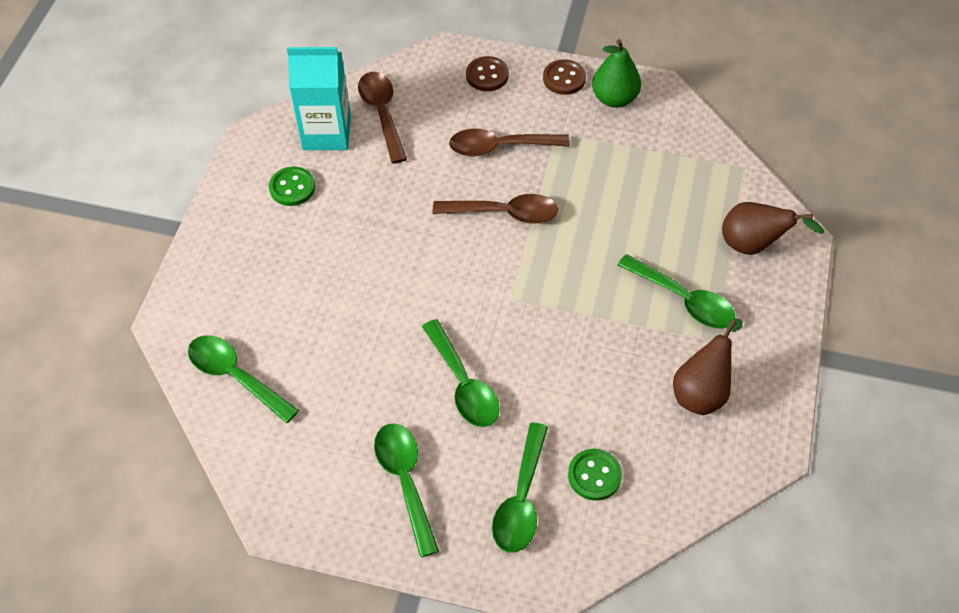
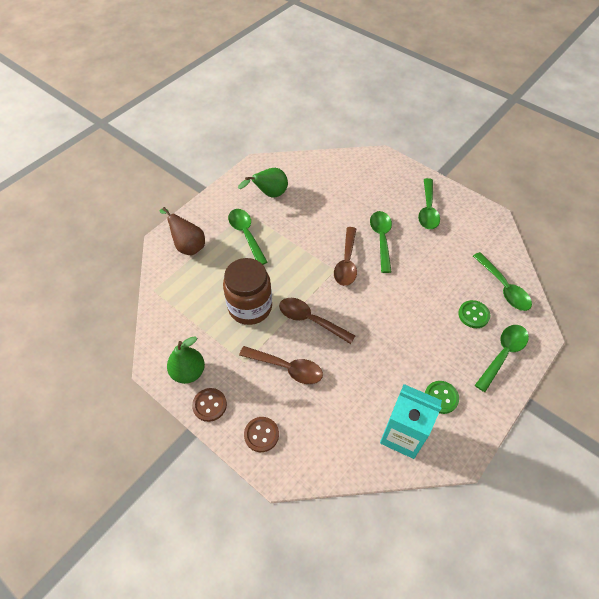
camera: 155 degrees left, 0 degrees up
(382, 114) = (355, 434): brown spoon -> brown spoon (346, 262)
(521, 499) = (377, 185): green spoon -> green spoon (503, 354)
(594, 475) = (340, 182): green button -> green button (473, 315)
(596, 197) = (250, 307): none -> brown jar
(702, 391) = (269, 194): brown pear -> green pear

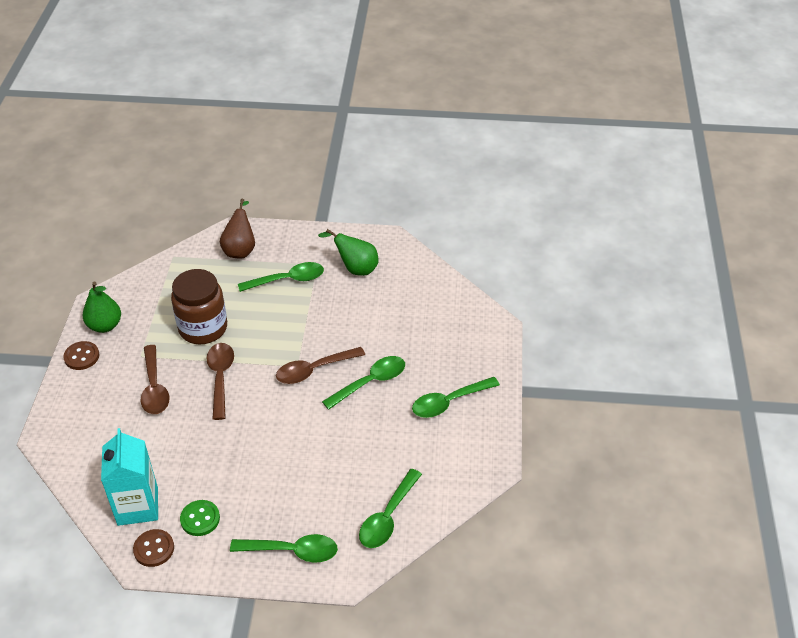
camera: 55 degrees right, 10 degrees down
(246, 234) = (287, 280): green spoon -> green spoon turned 45 degrees clockwise
(261, 435) = (74, 405): brown button -> brown button (154, 549)
(473, 315) = (326, 504): green button -> none

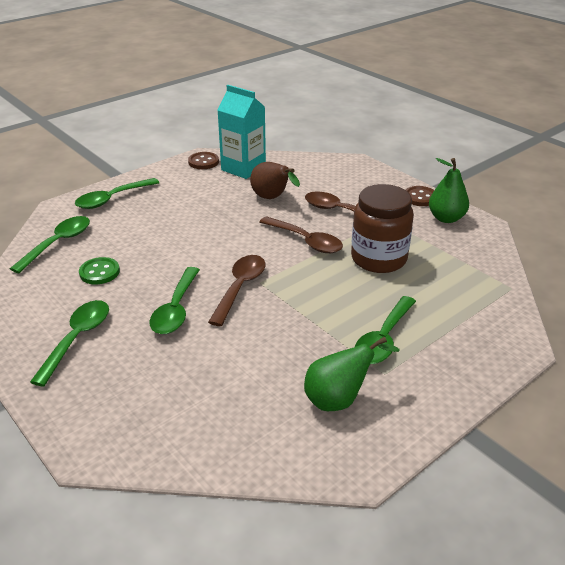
camera: 135 degrees right, 10 degrees down
(200, 519) = (195, 182): green button -> green button (99, 272)
(240, 249) = (476, 334): brown pear -> brown pear (272, 198)
(388, 517) = (58, 243): green spoon -> green spoon turned 45 degrees clockwise

